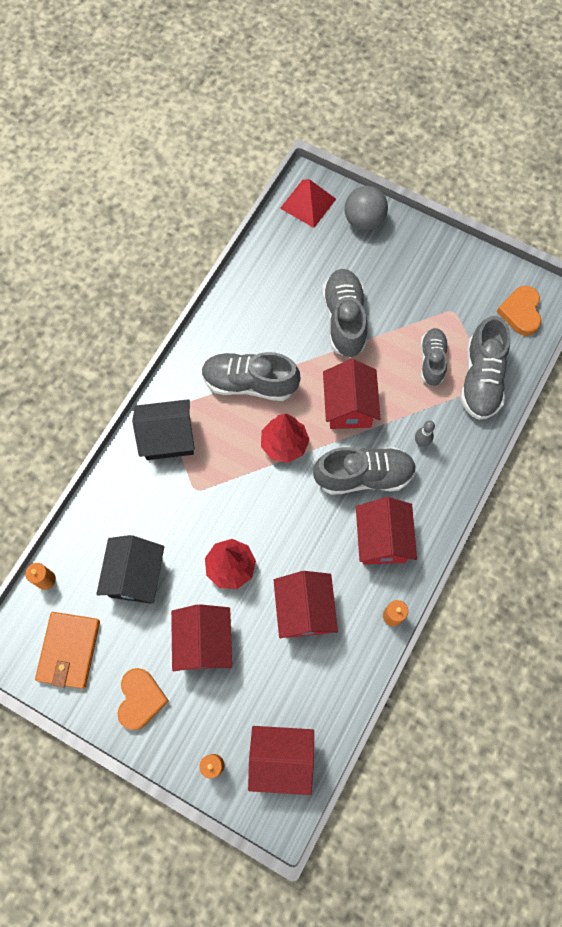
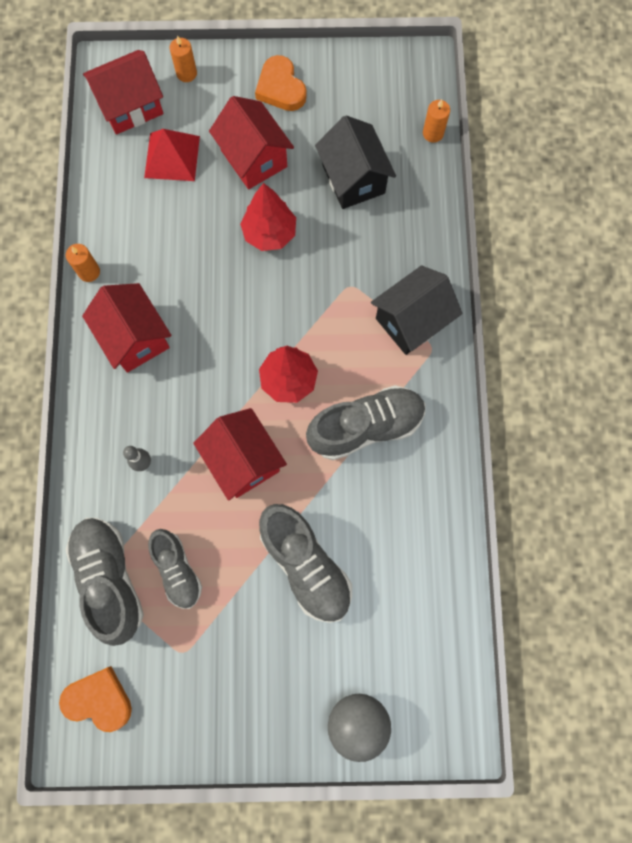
camera: 150 degrees right, 5 degrees up
(69, 650) = (369, 91): orange wallet -> none
(304, 610) = (177, 233): red house -> none
(308, 203) = (442, 706): red pyramid -> red pyramid (172, 156)
(364, 476) = (187, 392): grey shoe -> none
(520, 312) = (99, 699): orange heart -> orange heart turned 45 degrees counterclockwise

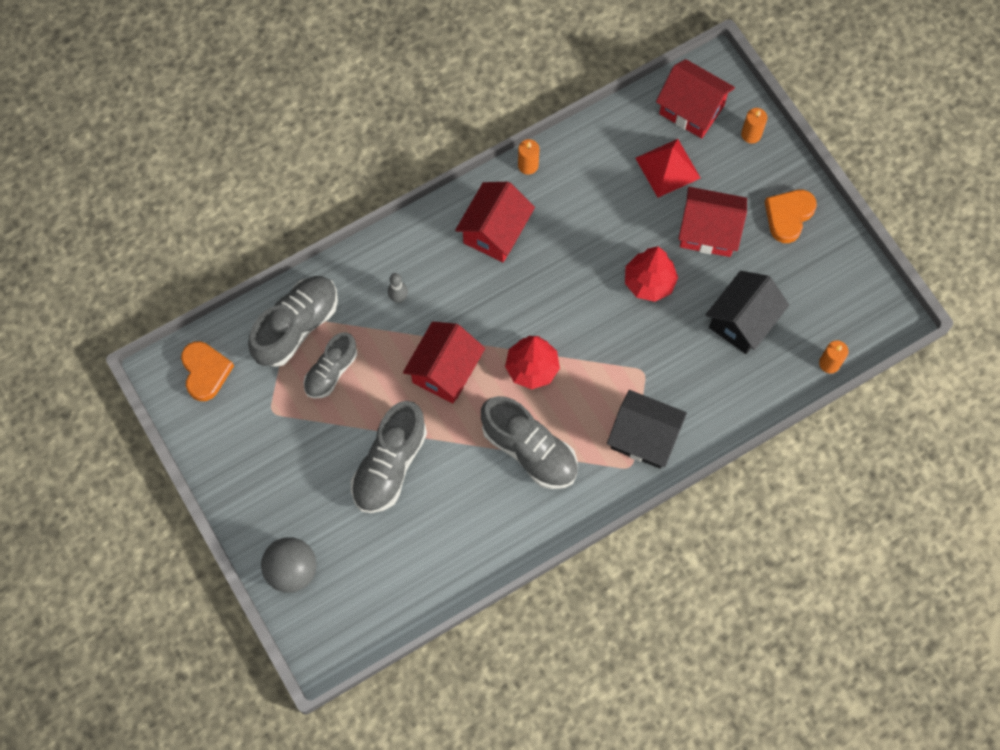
camera: 60 degrees right, 5 degrees down
(254, 158) = (708, 232): red house -> red house turned 75 degrees clockwise

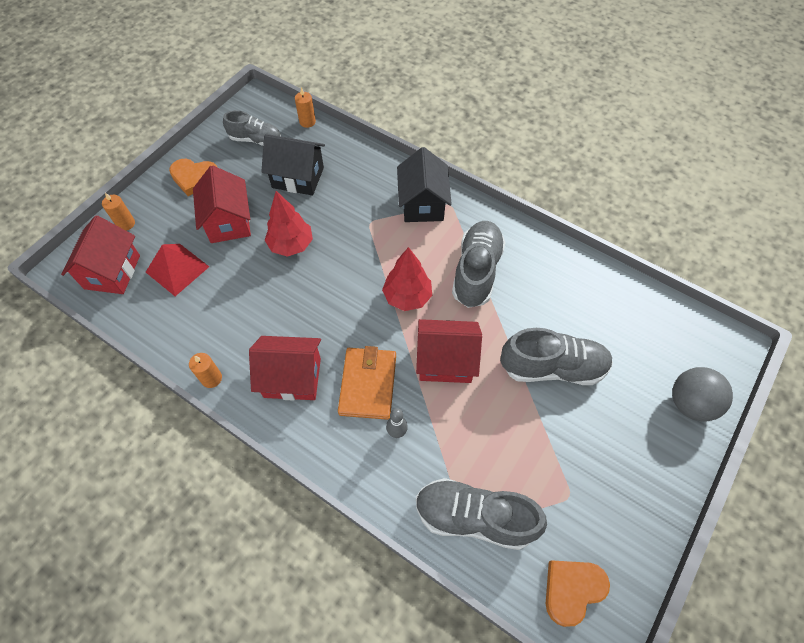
camera: 115 degrees left, 10 degrees down
(331, 371) = (500, 459): grey shoe -> grey shoe (256, 140)
(456, 293) = (368, 384): none -> orange wallet

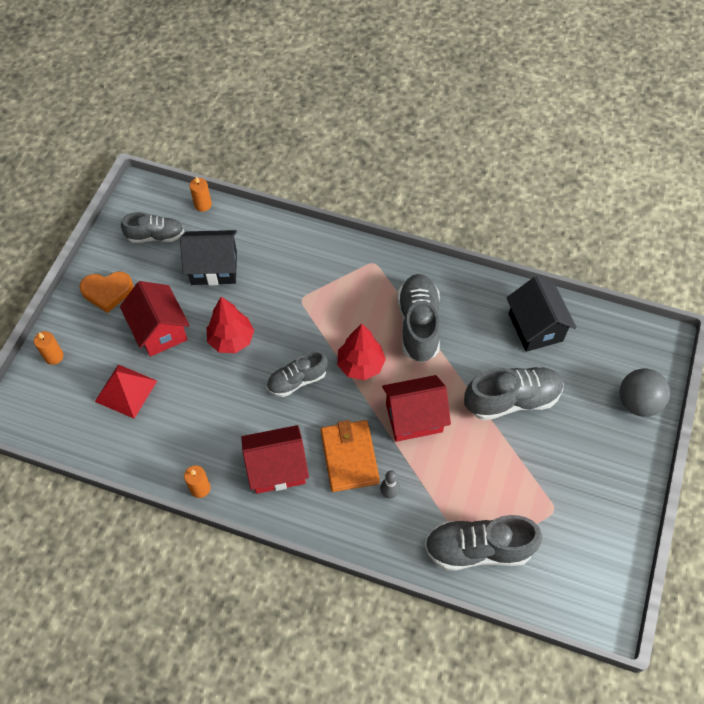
camera: 15 degrees left, 0 degrees up
(112, 272) = (60, 409): red house -> none
(340, 297) = (297, 380): none -> grey shoe
(422, 204) = (347, 268): black house -> black house (535, 327)
(572, 590) = (575, 586): orange heart -> none

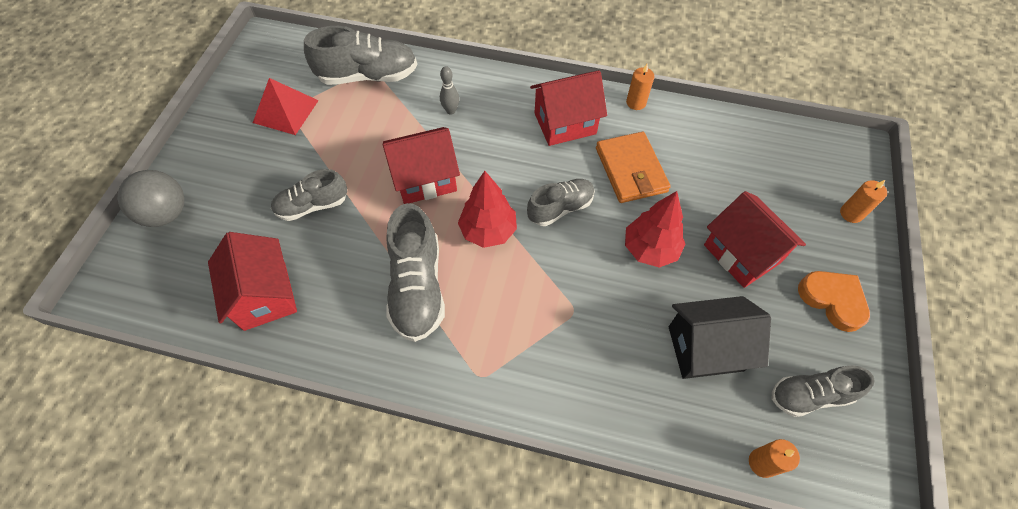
camera: 175 degrees right, 0 degrees up
(107, 292) = (833, 300): orange heart -> orange heart turned 60 degrees clockwise
(126, 391) = (749, 183): red pyramid -> red pyramid (286, 111)
(349, 457) = (492, 138): orange wallet -> orange wallet (631, 170)
(512, 400) = (312, 205): grey shoe -> grey shoe, size x0.64
(535, 327) = (265, 295): black house -> red house

